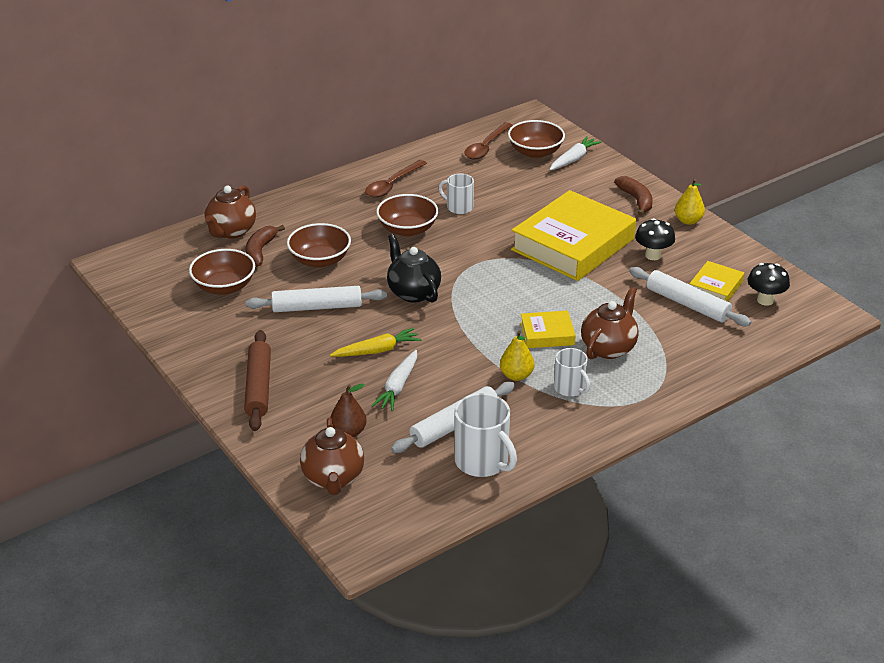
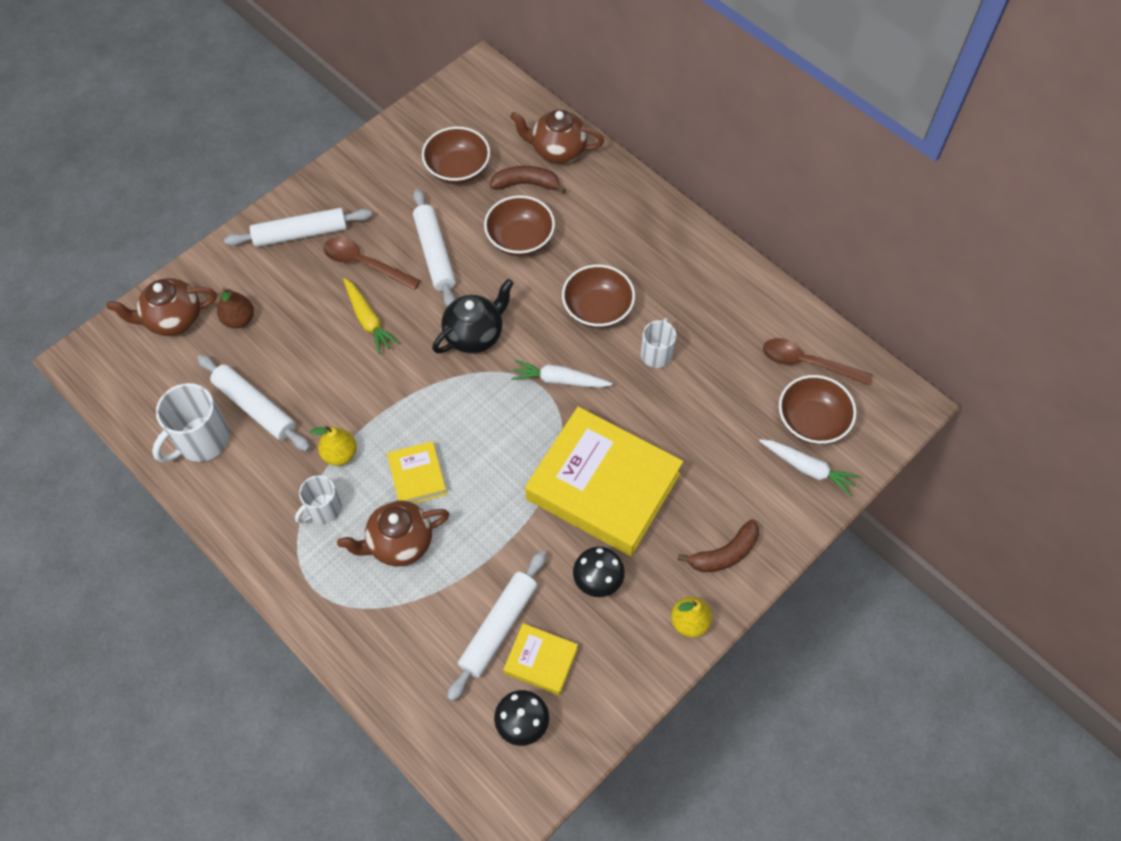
camera: 80 degrees right, 25 degrees up
(259, 387) = (300, 234): brown rolling pin -> white rolling pin
(392, 185) = (689, 278): brown spoon -> brown spoon (365, 264)
(398, 387) = (311, 348): white carrot -> white carrot (559, 380)
(608, 348) = (399, 543): brown teapot -> brown teapot turned 135 degrees clockwise

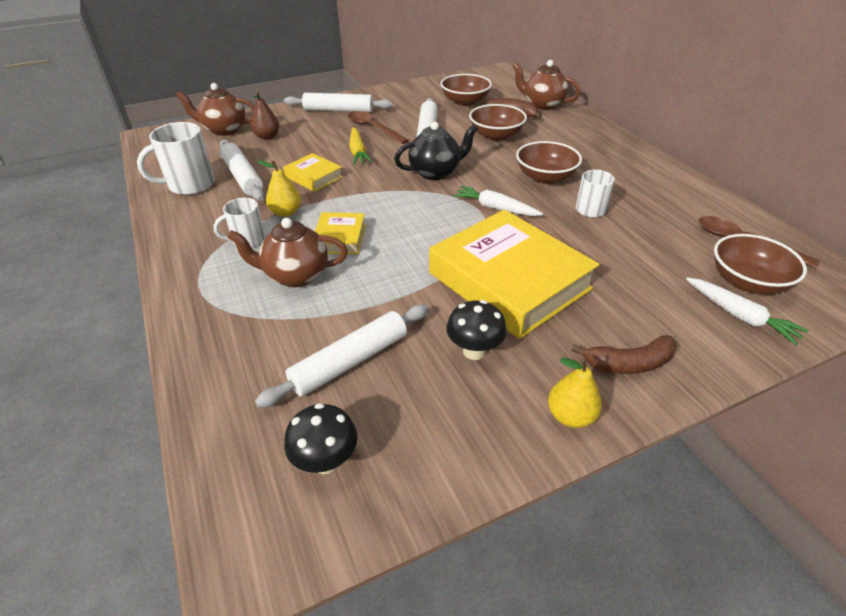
camera: 20 degrees right, 20 degrees down
(541, 661) = (379, 404): yellow book -> yellow book (314, 177)

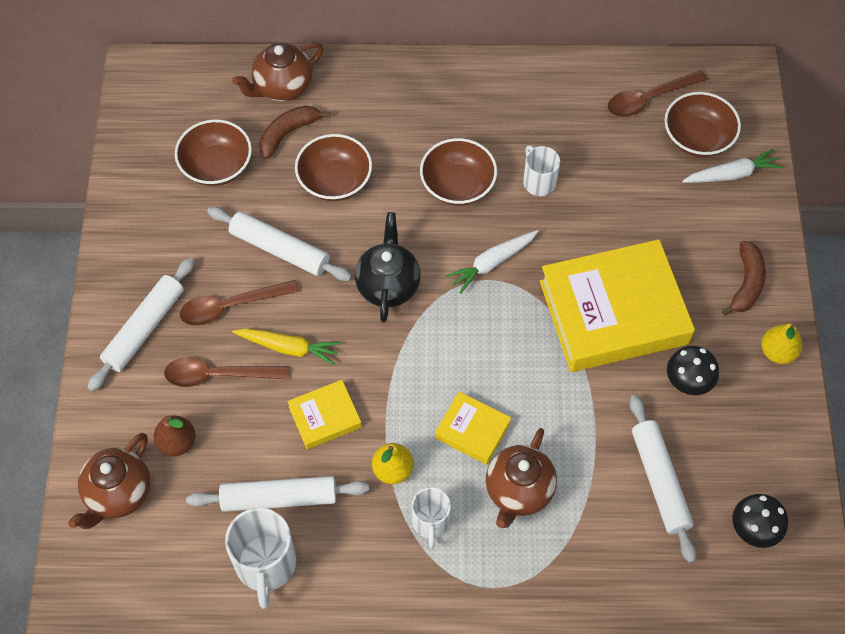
camera: 65 degrees left, 20 degrees up
(322, 136) = (218, 375): none -> brown spoon

